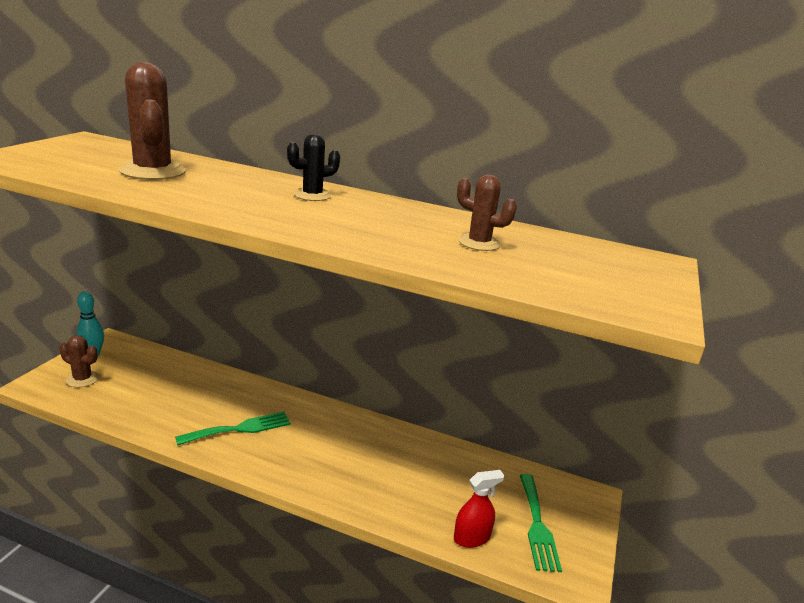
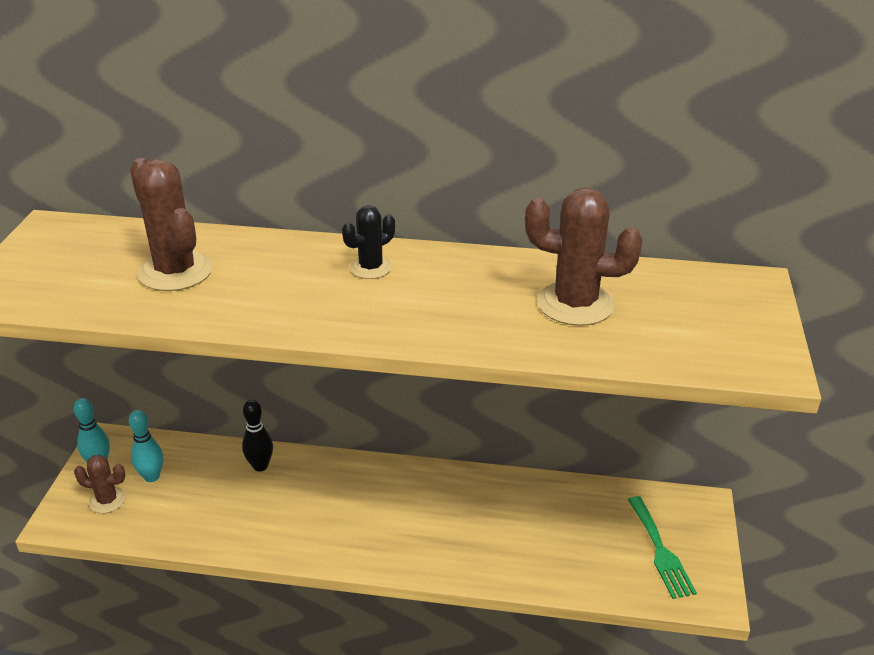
camera: 10 degrees left, 10 degrees up
(127, 371) = (152, 477): none -> turquoise bowling pin
(215, 382) = (260, 466): none -> black bowling pin
(240, 429) = (317, 518): green fork -> none
(472, 538) = (602, 581): red spray bottle -> none
(479, 243) = (575, 304): brown cactus -> brown cactus, size x1.74

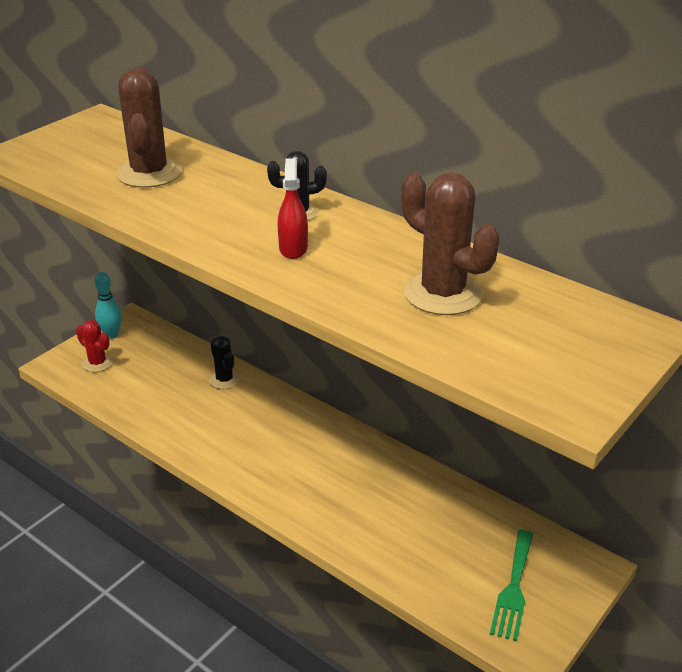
camera: 30 degrees right, 0 degrees up
(107, 500) = (97, 363): brown cactus -> red cactus
(152, 477) = (140, 357): turquoise bowling pin -> none
(260, 466) = (224, 379): black bowling pin -> black cactus
(403, 304) = (293, 248): none -> red spray bottle

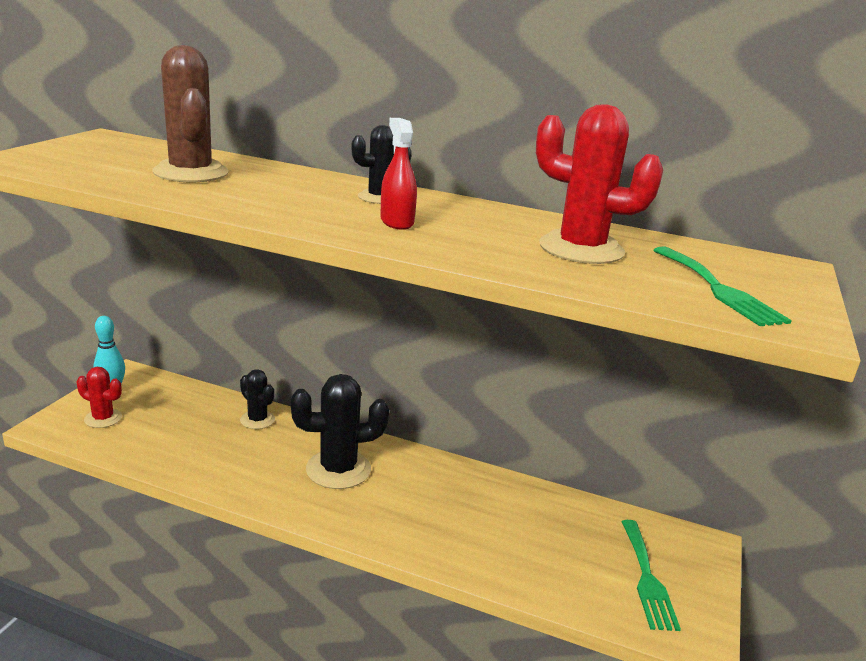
camera: 20 degrees left, 10 degrees down
(277, 439) = (338, 469): none -> black cactus
(443, 293) = (581, 249): brown cactus -> red cactus
(536, 356) = (718, 289): none -> green fork

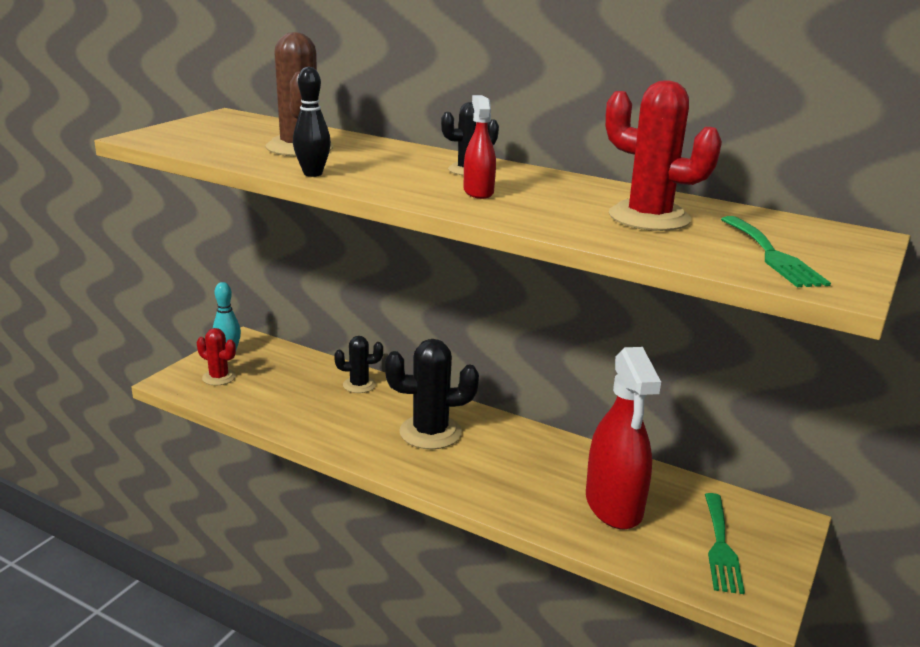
camera: 10 degrees right, 0 degrees up
(210, 202) = (313, 174): none -> black bowling pin
(257, 420) = (359, 385): black cactus -> black cactus turned 60 degrees counterclockwise
(535, 540) = (614, 505): none -> red spray bottle

